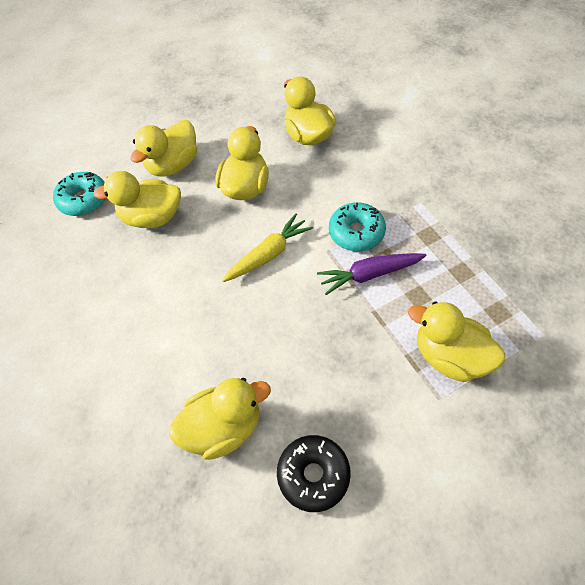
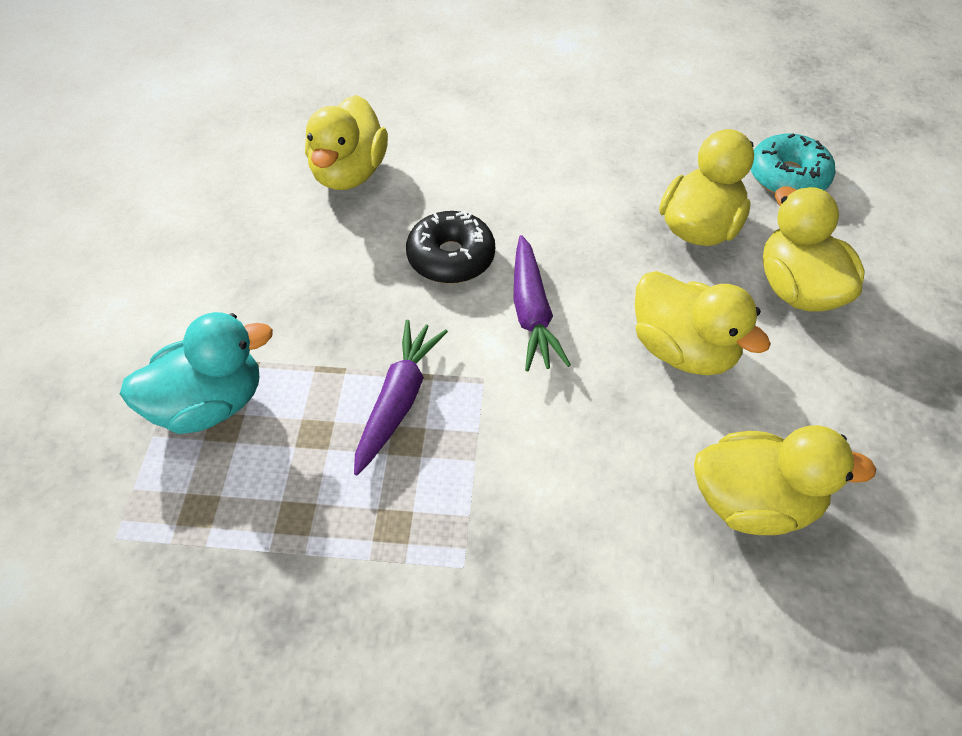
camera: 120 degrees right, 5 degrees down
(268, 254) = (532, 313): yellow carrot -> purple carrot
(313, 475) = (234, 212): black donut -> black donut (451, 257)
(356, 232) = (481, 433): turquoise donut -> none
(450, 356) = (209, 404): yellow duck -> turquoise duck

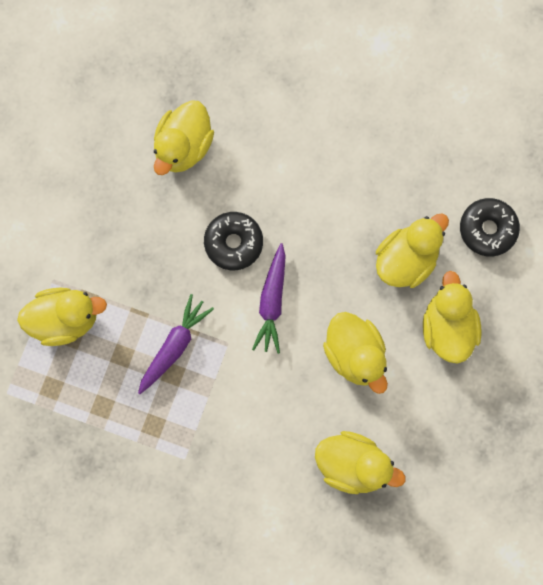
camera: 15 degrees right, 25 degrees up
(209, 404) = (65, 319): turquoise duck -> yellow duck
(788, 177) = (487, 229): turquoise donut -> black donut

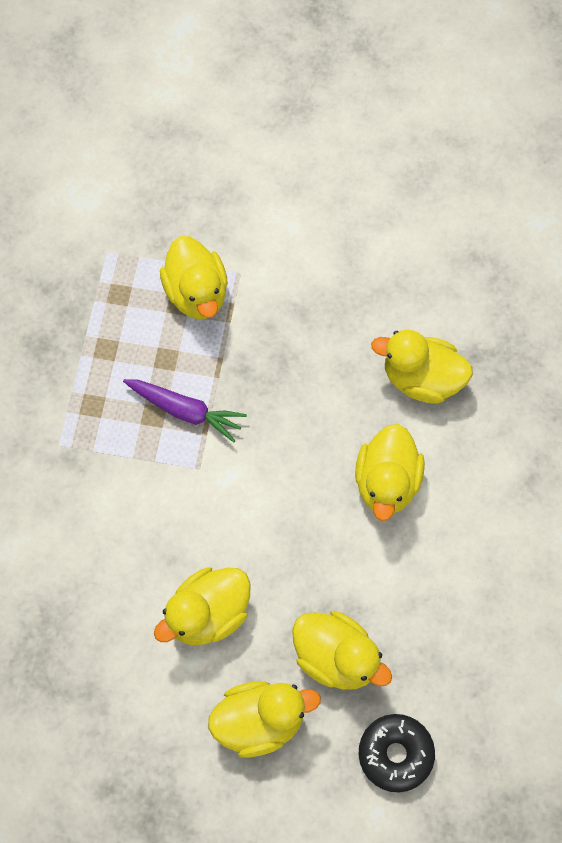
camera: 80 degrees right, 10 degrees down
(233, 243) = (318, 454): black donut -> none
(272, 302) = (255, 509): purple carrot -> none
(353, 465) = (75, 633): yellow duck -> yellow duck (387, 483)

